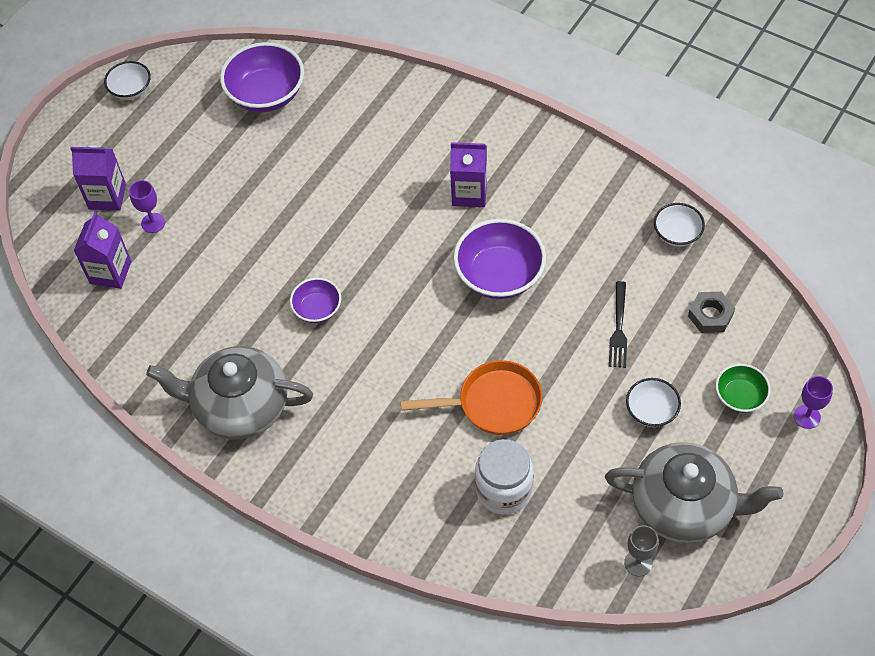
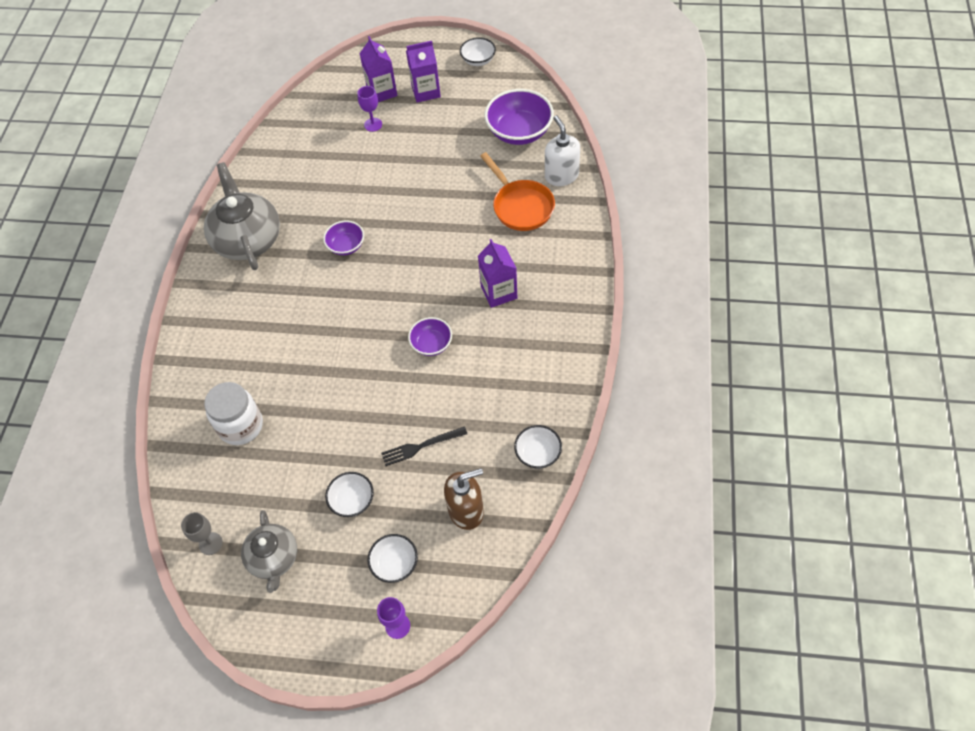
camera: 65 degrees right, 0 degrees up
(110, 272) = (322, 122): purple carton -> purple carton (426, 91)
(353, 83) = (561, 175): none -> white soap dispenser
(493, 403) = (313, 388): orange pan -> orange pan (520, 206)
(499, 275) = (431, 344): purple bowl -> purple bowl, size x0.56
(684, 505) = (274, 558): grey teapot -> grey teapot, size x0.61
(710, 315) = (466, 511): grey nut -> brown soap dispenser
(740, 396) = (395, 564): green bowl -> white bowl

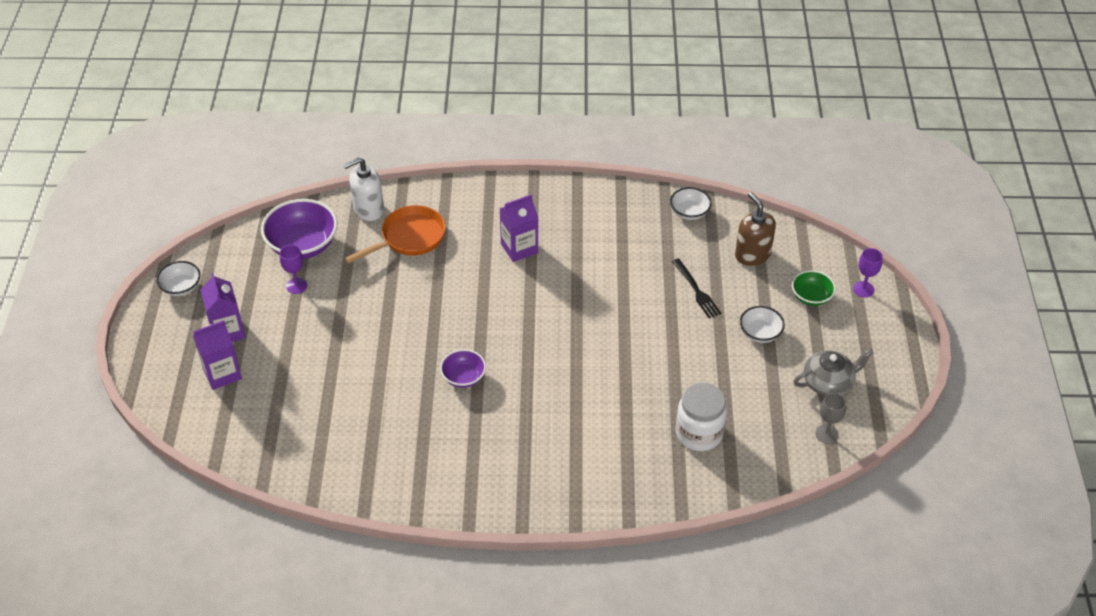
camera: 100 degrees left, 10 degrees down
(247, 239) = (455, 473): grey teapot -> none
(373, 124) = (278, 376): purple goblet -> purple goblet (296, 286)
(395, 564) = (811, 297): white bowl -> green bowl
(431, 344) = (584, 293): purple bowl -> none

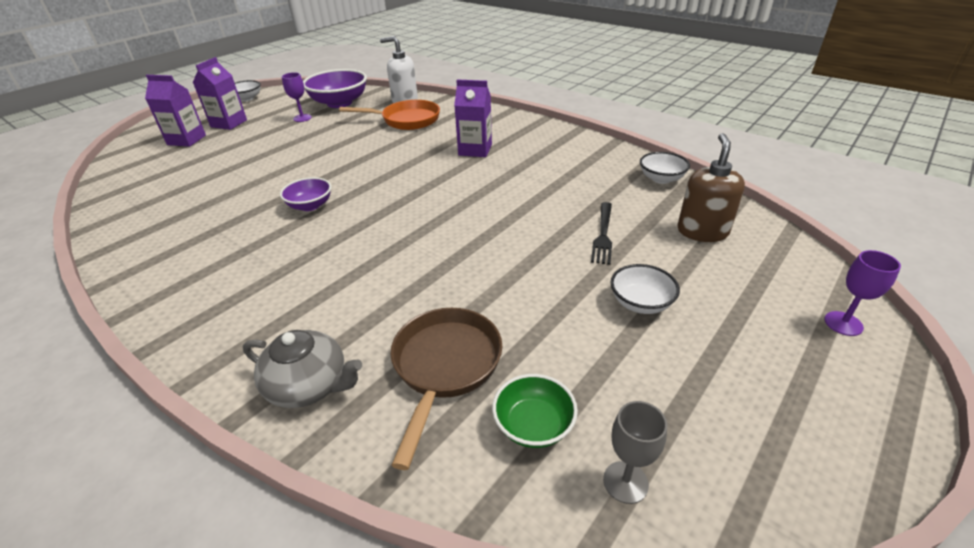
camera: 40 degrees right, 10 degrees down
(699, 433) = (445, 367): white jar -> brown pan
(811, 297) = (749, 298): green bowl -> green bowl (533, 425)
(828, 382) = (692, 408): grey teapot -> grey teapot (309, 385)

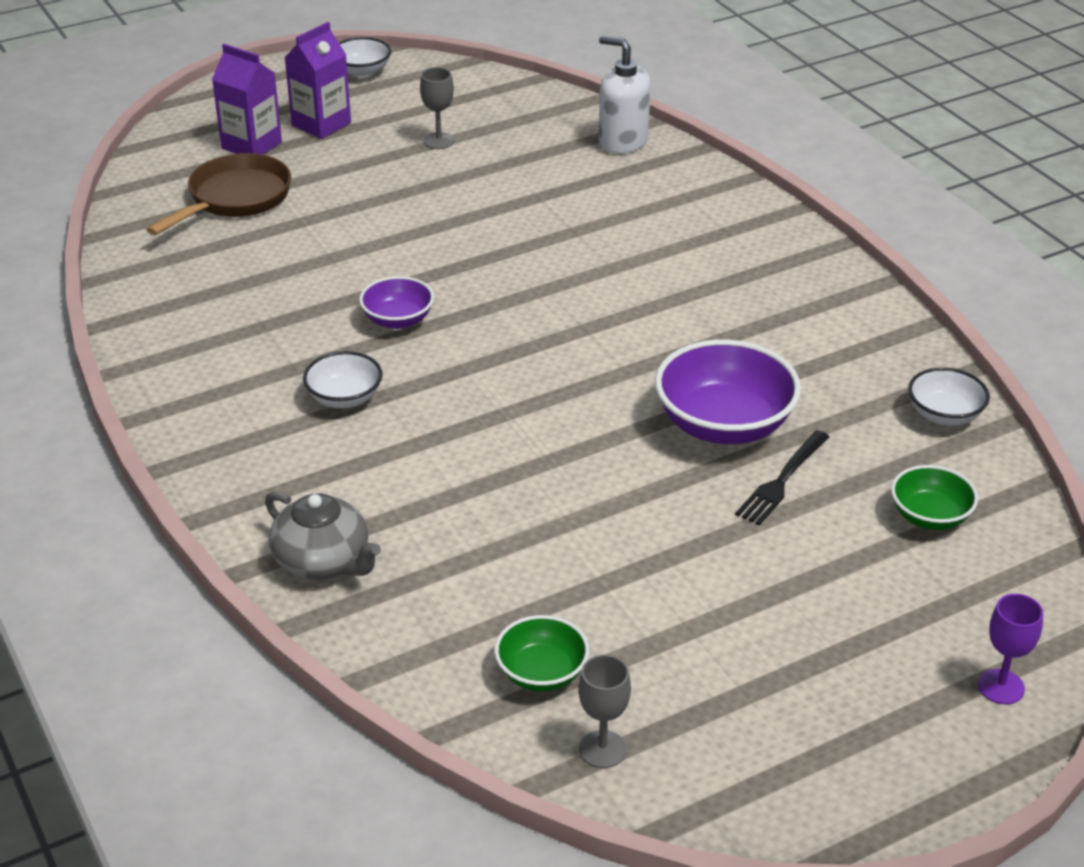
camera: 20 degrees right, 0 degrees up
(302, 118) = (439, 141): purple goblet -> grey goblet
(339, 103) = (511, 120): purple bowl -> purple bowl (724, 425)
(406, 120) = (605, 188): orange pan -> none
(445, 367) = (478, 587): brown pan -> brown pan (234, 199)
(475, 150) = (685, 281): purple carton -> none
(640, 303) = (760, 585): white bowl -> white bowl (344, 398)
(702, 231) = (930, 516): brown soap dispenser -> green bowl

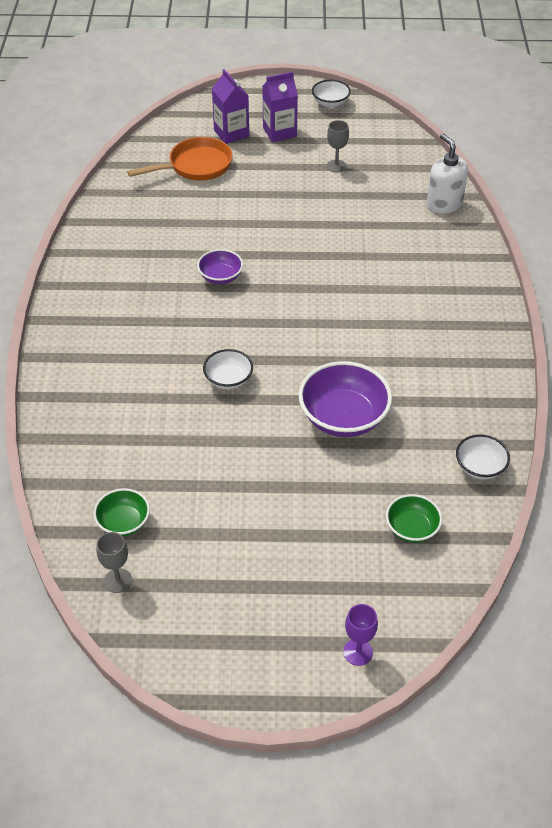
camera: 30 degrees right, 10 degrees up
(234, 199) = (195, 166): brown pan -> orange pan
(323, 561) = (70, 408): grey teapot -> none
(344, 398) = (155, 315): white bowl -> white bowl (228, 379)
(781, 481) = (345, 468): black fork -> none

